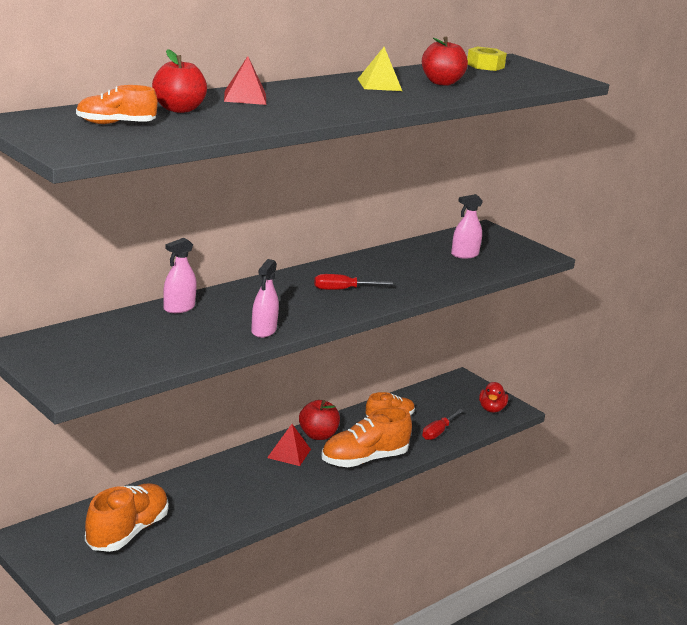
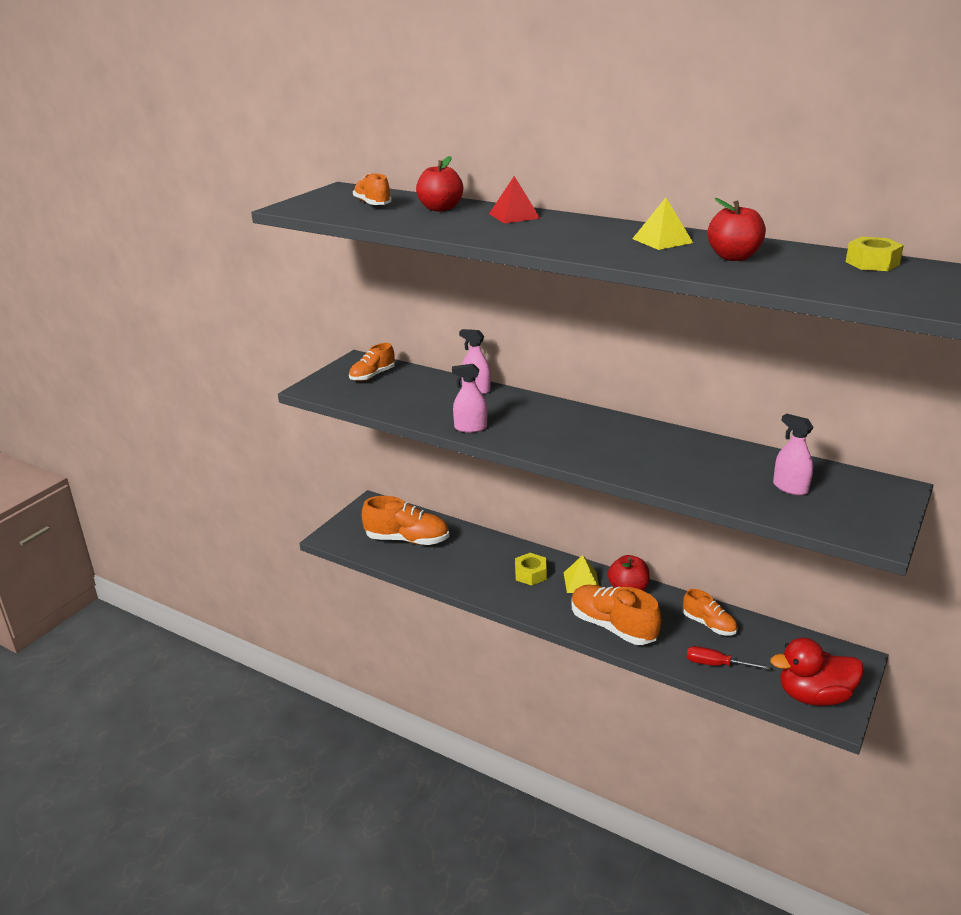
camera: 75 degrees right, 5 degrees up
(76, 348) = (372, 376): none -> orange shoe
(256, 475) = (530, 574): none -> yellow nut
(289, 453) = (581, 582): red pyramid -> yellow pyramid
(343, 290) = (599, 442): red screwdriver -> none
(491, 409) = (814, 696): red duck -> red duck, size x1.66

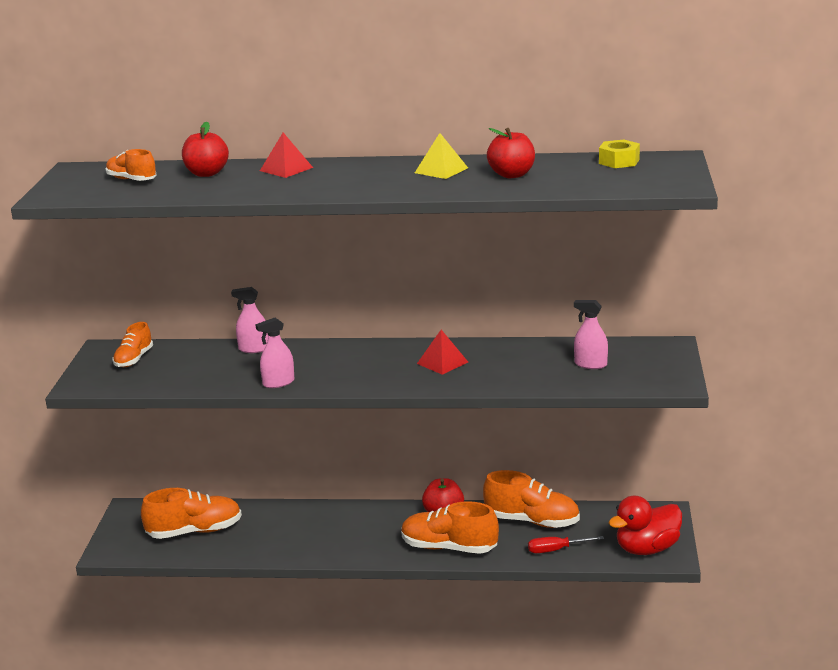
camera: 25 degrees left, 5 degrees down
(530, 574) = (343, 527): yellow nut -> none
(581, 582) = (396, 519): yellow pyramid -> none
(636, 446) = (442, 363): none -> red pyramid
(709, 625) = (532, 521): orange shoe -> orange shoe, size x1.67

